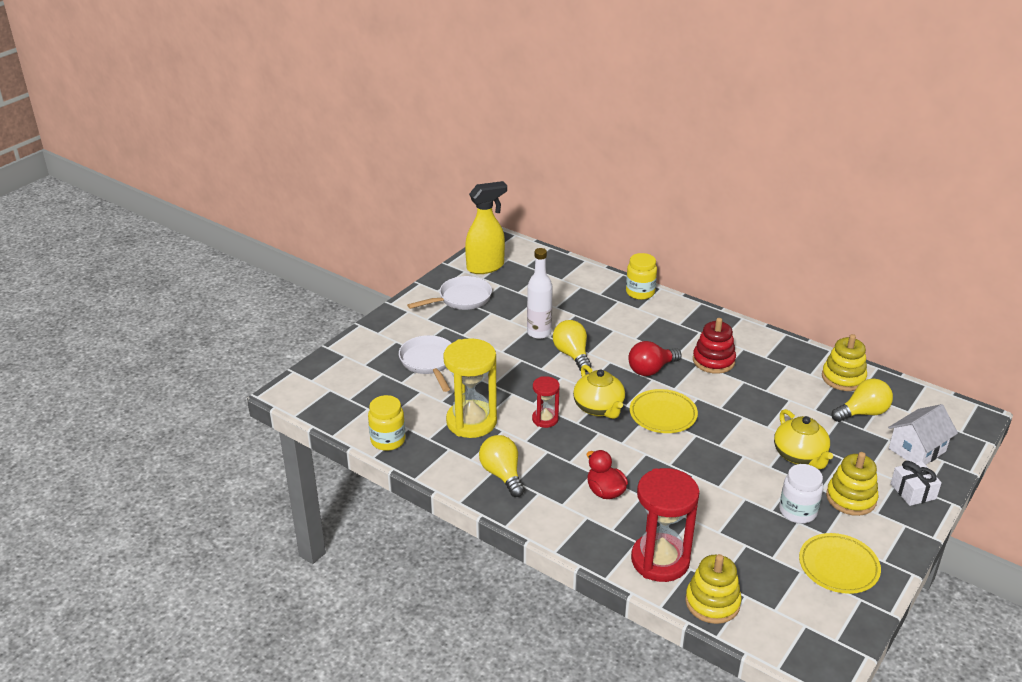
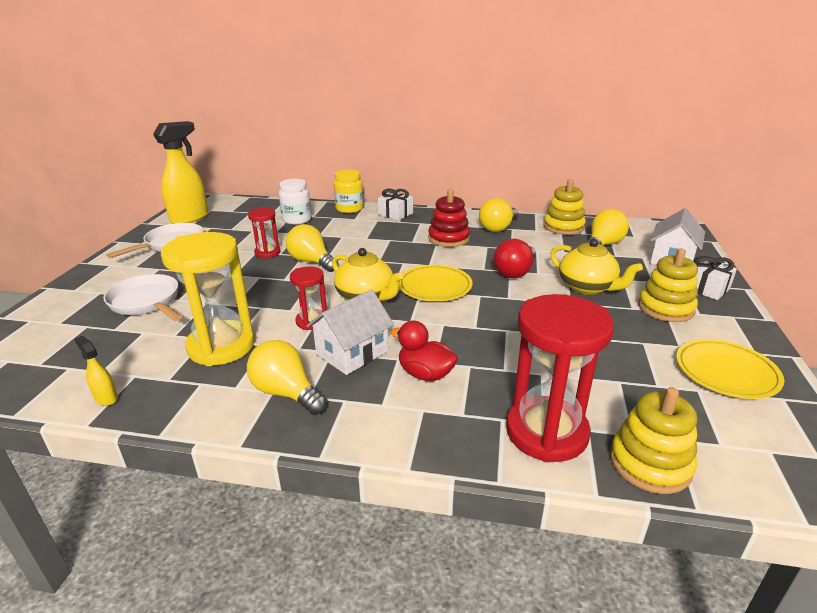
camera: 25 degrees left, 5 degrees down
(388, 440) = (106, 398): yellow jar -> yellow spray bottle
(539, 333) = (267, 253): white bottle -> red hourglass
(562, 457) = (352, 353): none -> white house
(651, 369) = (397, 256): red light bulb -> red light bulb (515, 272)
(682, 312) = (395, 214): none -> white gift
(773, 360) = (498, 228): none -> yellow light bulb
(797, 512) = (634, 333): white jar -> white jar (297, 220)

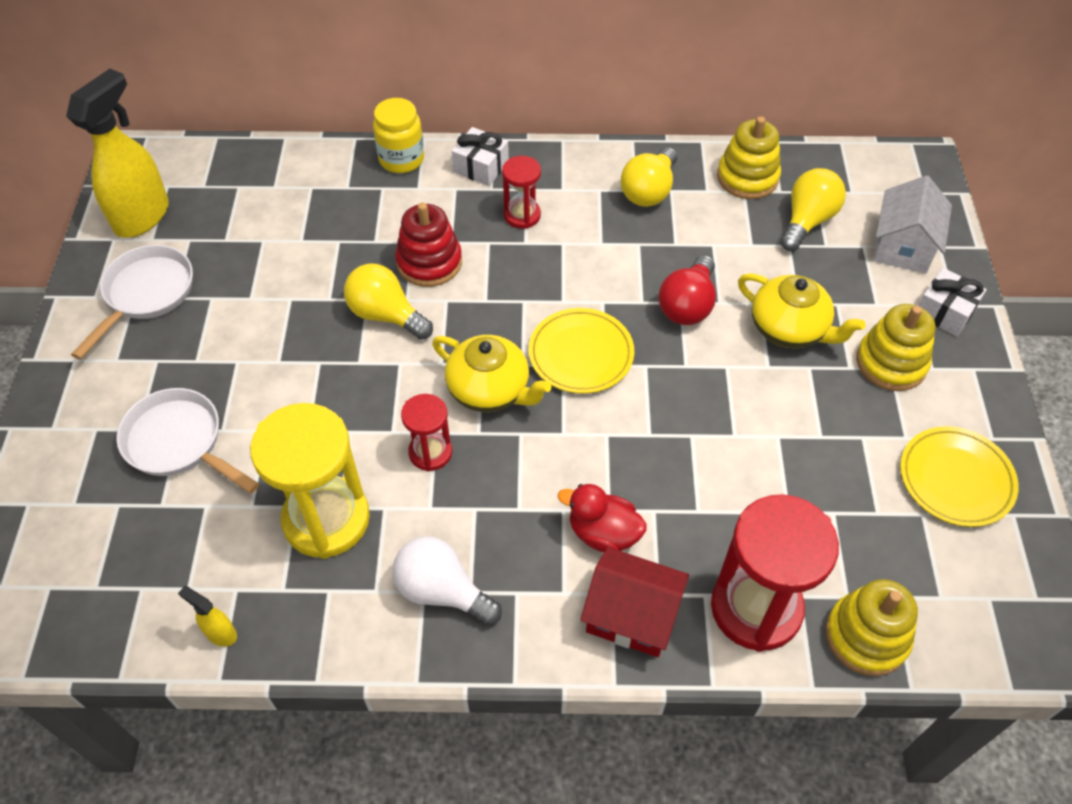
camera: 10 degrees left, 25 degrees up
(267, 253) = (310, 299): red hourglass -> red hourglass (522, 215)
(286, 393) = (442, 591): yellow light bulb -> white light bulb
(297, 220) = (324, 202): white jar -> none
(352, 353) = (502, 507): white house -> none
(436, 424) = (631, 615): none -> red house
(448, 238) = (578, 229): red stacking toy -> red stacking toy (429, 262)

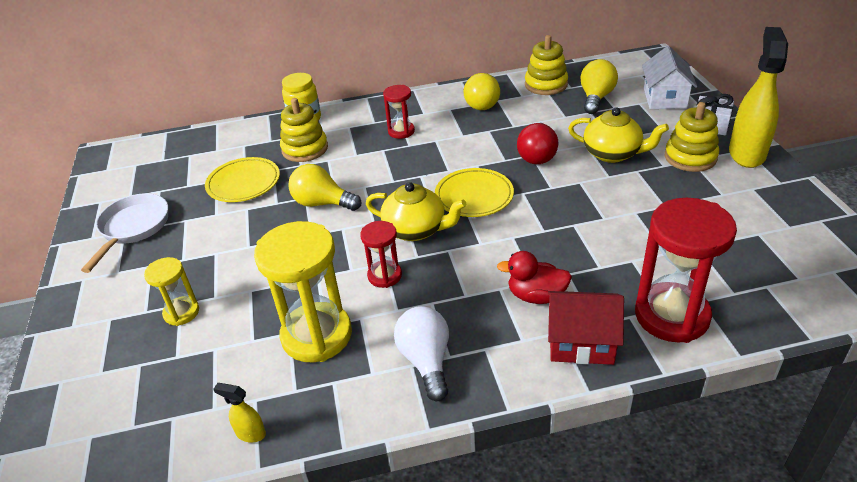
camera: 10 degrees left, 15 degrees down
(142, 216) = (120, 184): yellow spray bottle -> yellow spray bottle (746, 153)
(179, 442) = (181, 312): white pan -> yellow hourglass
(429, 262) = (344, 168): red stacking toy -> none
(442, 591) = (426, 361): white light bulb -> white light bulb turned 60 degrees clockwise
(481, 167) = (362, 112): white gift -> none
(866, 636) = (761, 314): yellow stacking toy -> yellow stacking toy (305, 149)
(955, 479) = (769, 210): yellow plate -> yellow plate (243, 183)

